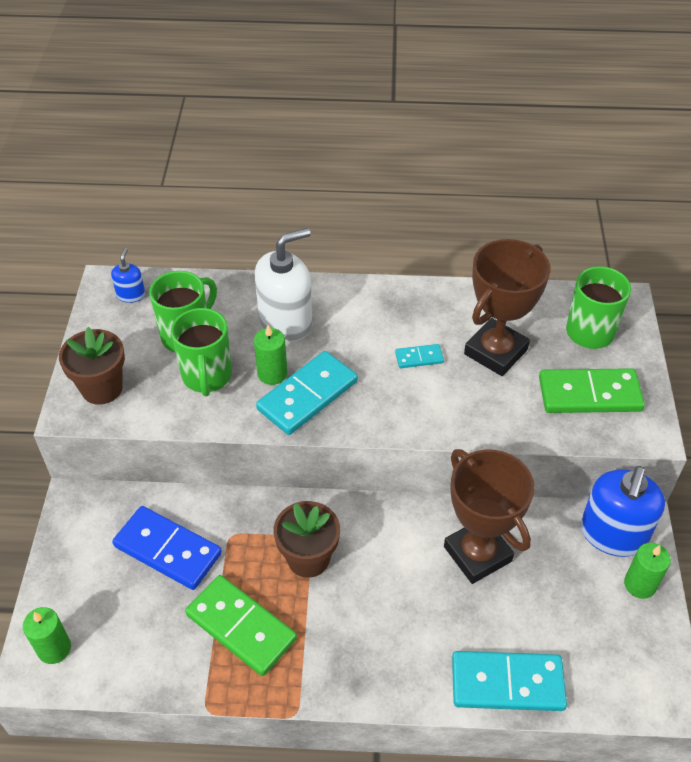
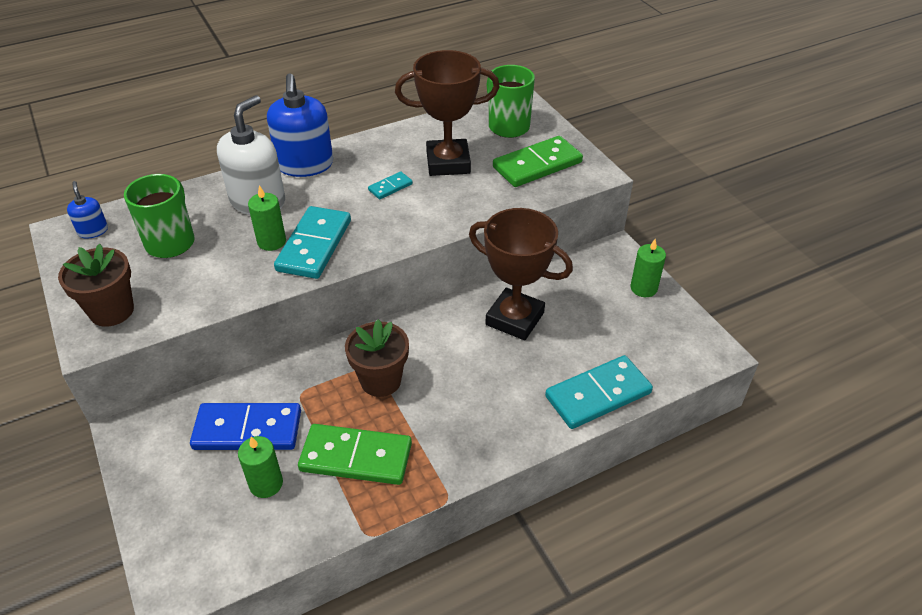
camera: 30 degrees left, 5 degrees down
(54, 648) = (185, 560): green candle -> green candle (266, 484)
(207, 377) = (212, 265): green mug -> none
(495, 352) = (448, 163): brown trophy -> brown trophy turned 75 degrees clockwise
(613, 534) = (603, 264): blue soap dispenser -> blue soap dispenser (305, 165)

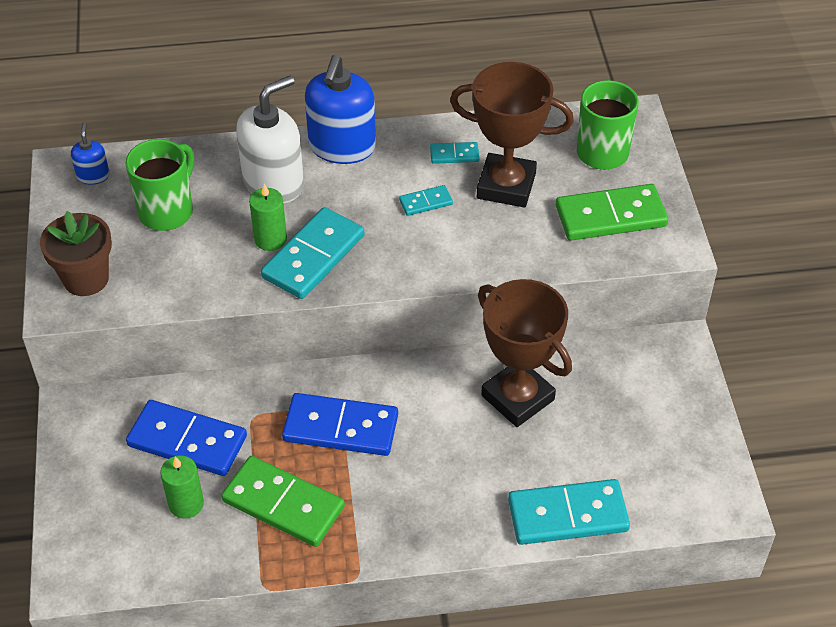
camera: 20 degrees right, 5 degrees up
(380, 380) = (341, 427): brown flower pot -> blue domino
(398, 151) = (454, 154): none -> turquoise domino
(643, 288) = (688, 403): green candle -> none

